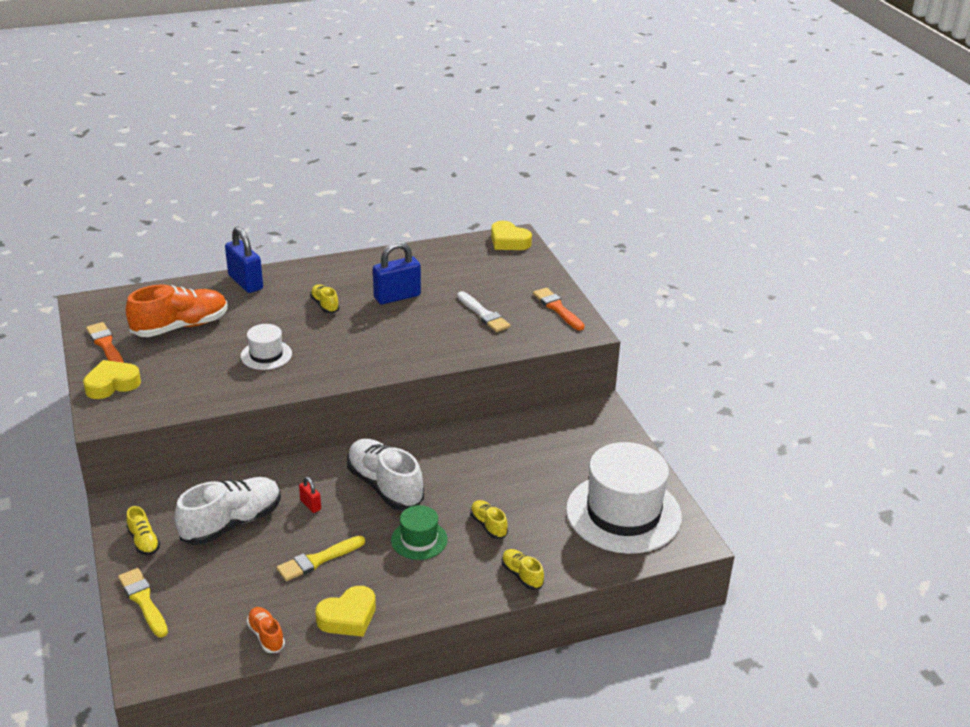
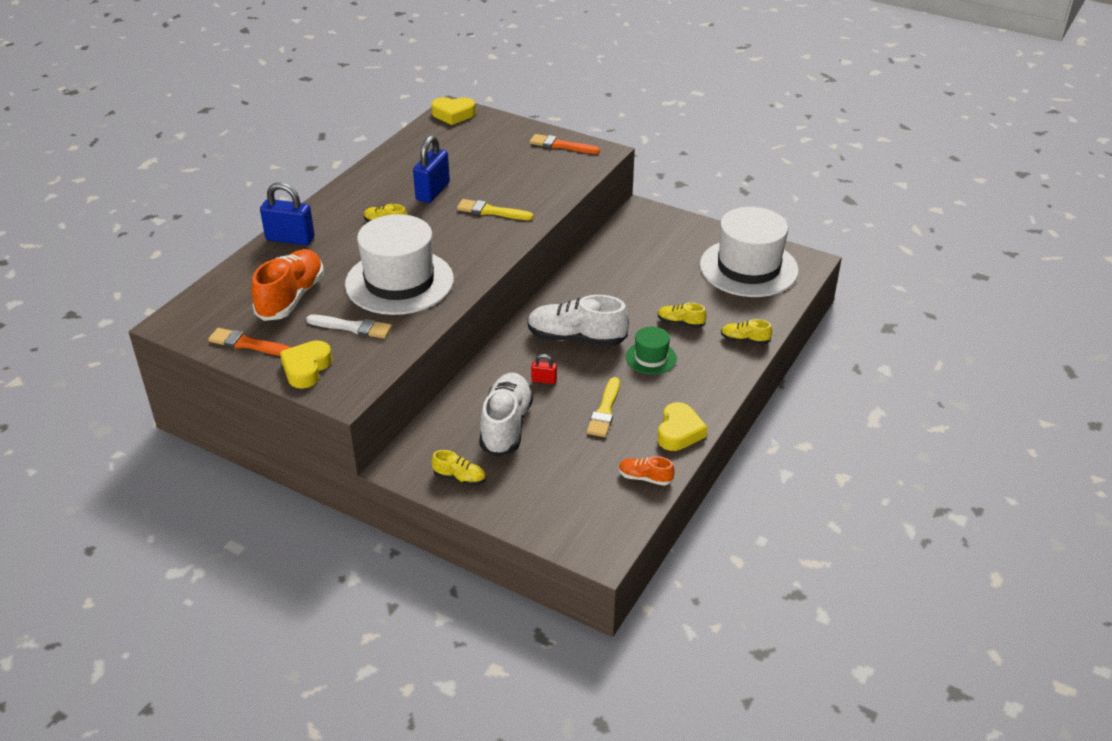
camera: 40 degrees left, 5 degrees up
(143, 601) = (524, 514): yellow brush -> yellow brush (491, 211)
(266, 355) = (399, 282): white hat -> white hat, size x2.11
(483, 314) = (516, 174): white brush -> white brush (353, 327)

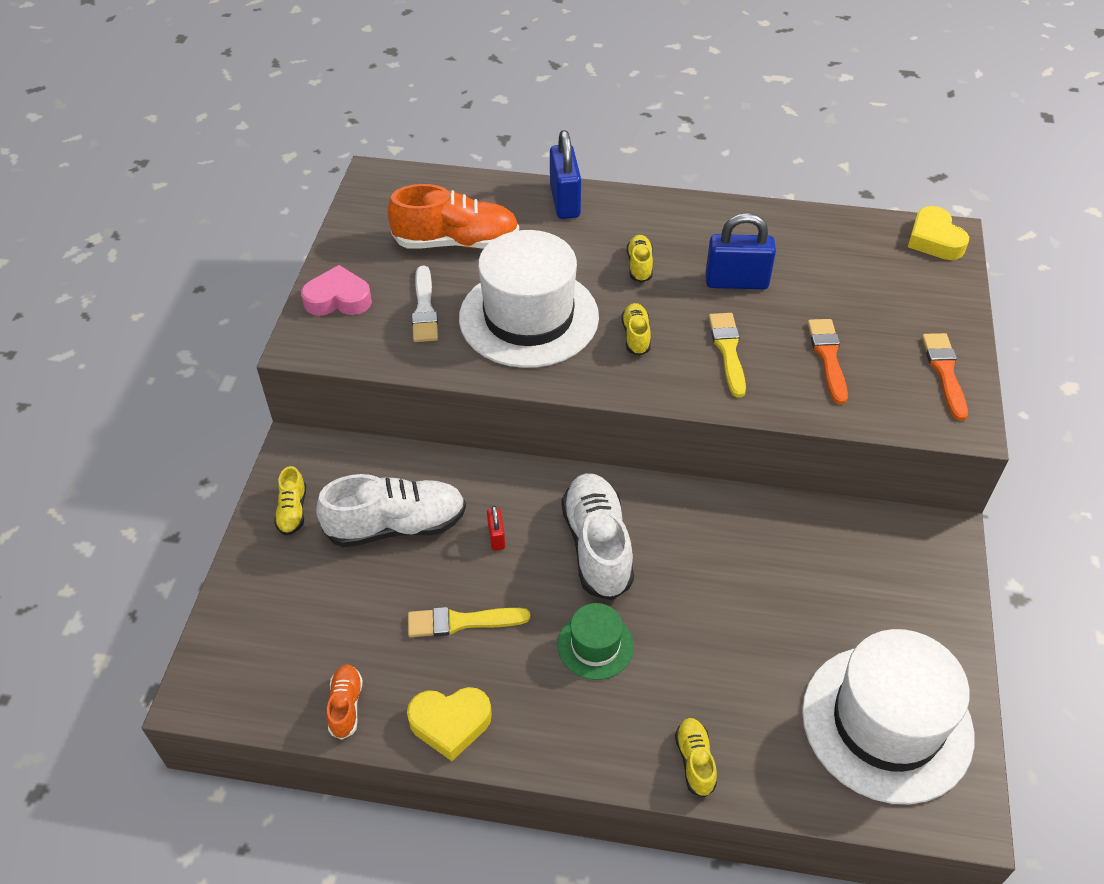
camera: 70 degrees right, 10 degrees up
(247, 344) = (363, 241): orange brush -> orange brush (828, 357)
(306, 368) = (338, 299): yellow heart -> pink heart
(680, 323) = (693, 662): yellow shoe -> yellow shoe (636, 336)

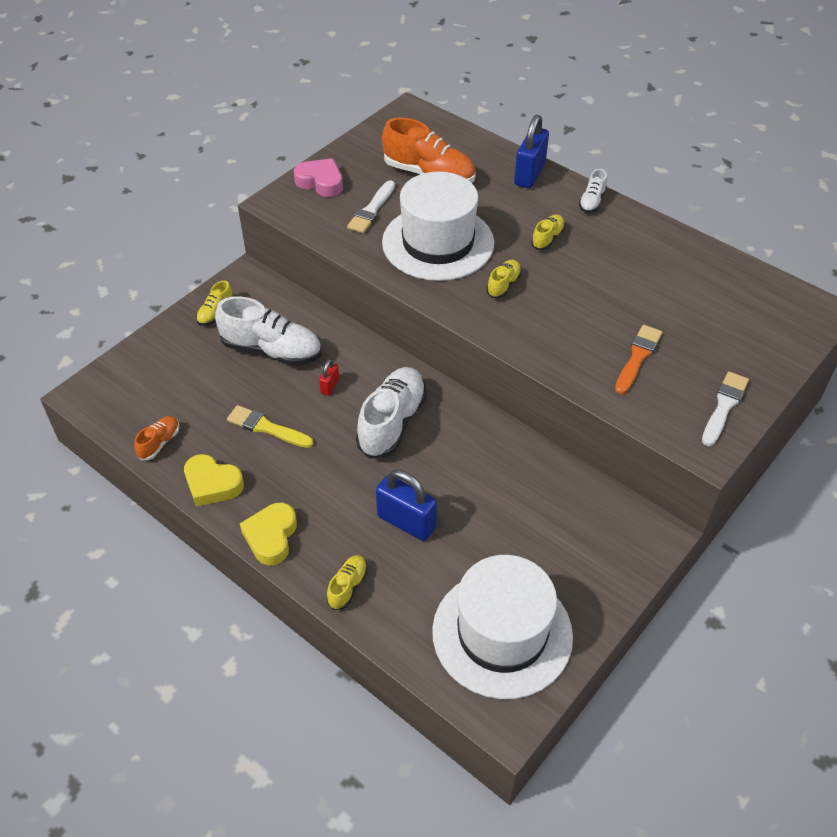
camera: 30 degrees right, 0 degrees up
(595, 645) = (340, 483): green hat -> none
(652, 207) = (592, 202): none -> white shoe
(728, 351) = (563, 322): yellow brush -> none
(736, 282) = (612, 277): blue padlock -> blue padlock (406, 522)
(934, 240) = (805, 309): yellow heart -> yellow heart (271, 537)
(944, 372) = (724, 406): orange brush -> white brush

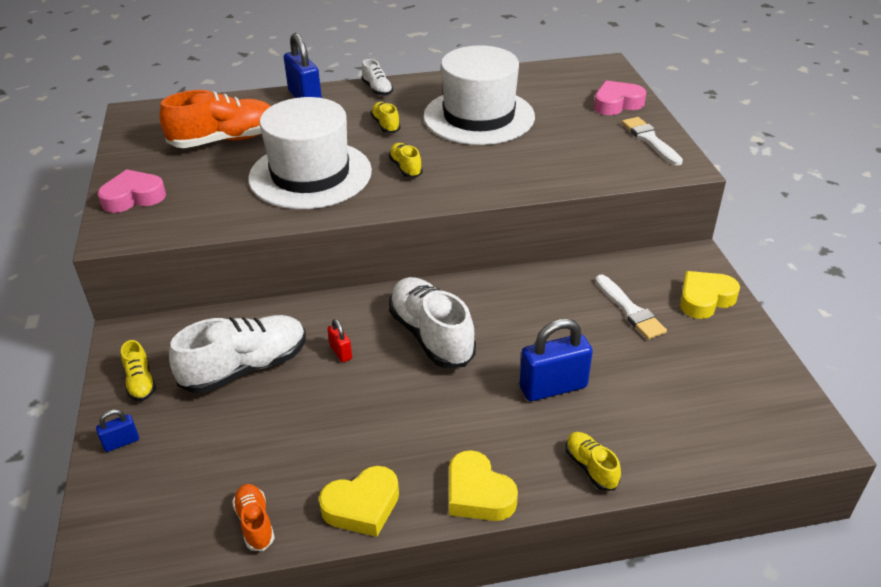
camera: 50 degrees left, 10 degrees down
(165, 341) = (121, 442): none -> blue padlock
(266, 428) = (337, 423): yellow brush -> none
(371, 210) = (216, 188): white brush -> white brush (630, 310)
(502, 633) = (724, 392): white hat -> white hat (479, 116)
(607, 567) = (705, 299): none -> yellow heart
(637, 357) = (561, 149): orange brush -> none
(759, 354) = (617, 104): none -> pink heart

